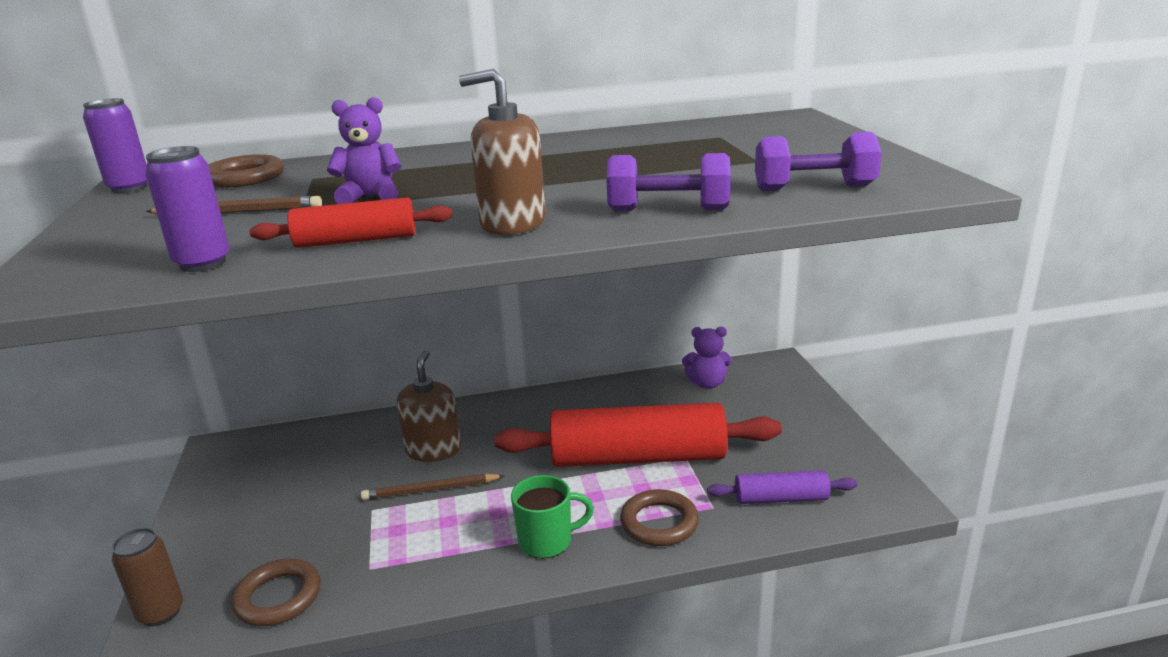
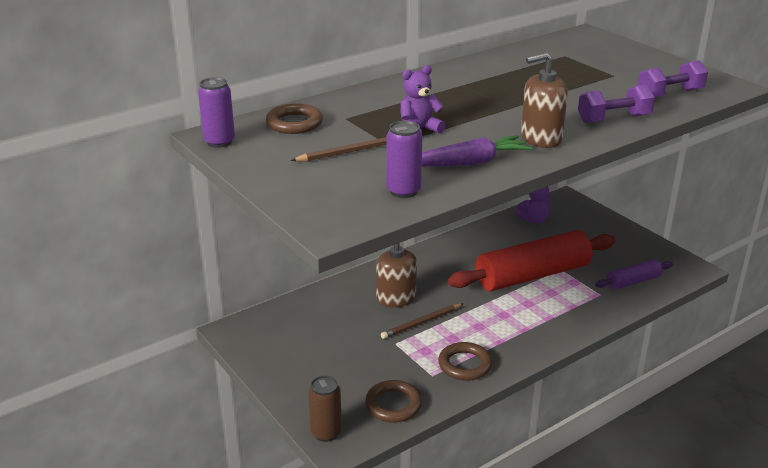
camera: 25 degrees left, 5 degrees up
(356, 240) = (469, 163): red rolling pin -> purple carrot
(547, 541) = (524, 335): green mug -> none
(659, 523) = (578, 310): brown ring -> brown ring (465, 365)

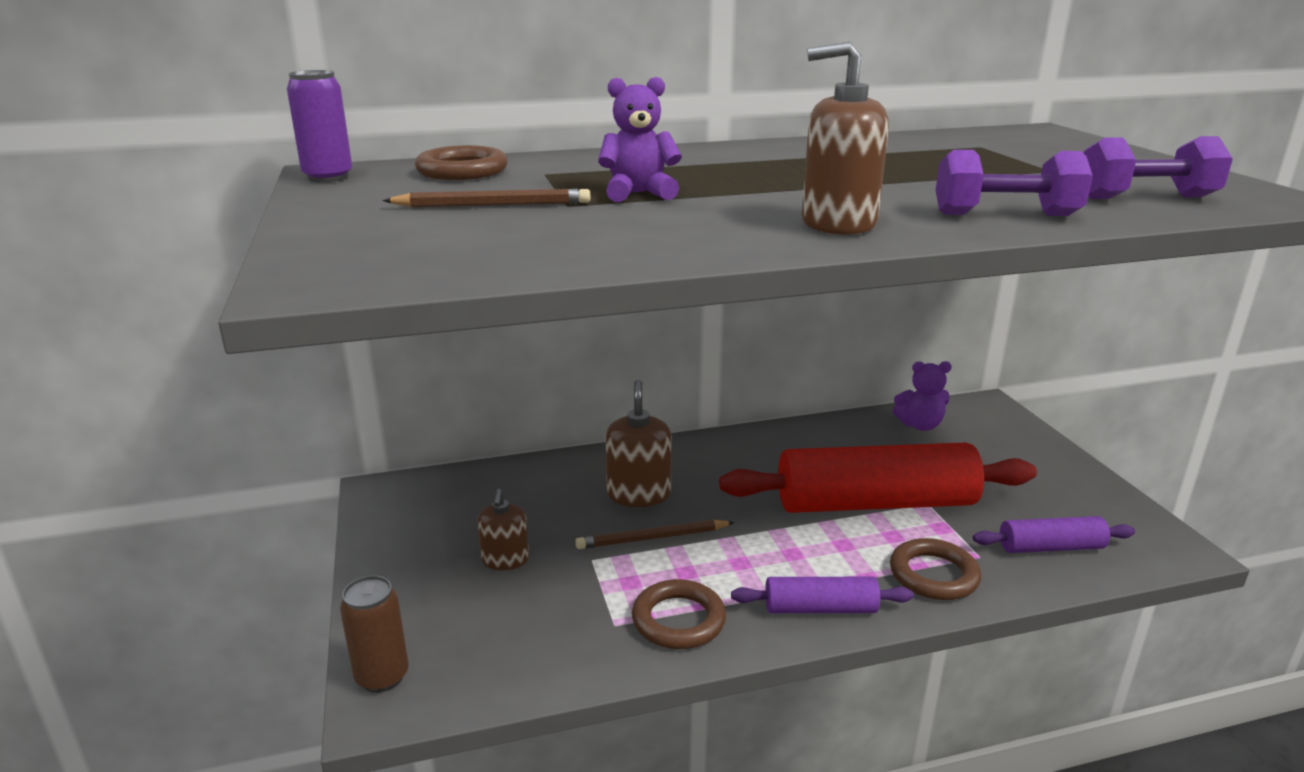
camera: 20 degrees right, 5 degrees down
(345, 355) = (505, 560): none -> brown soap dispenser
(393, 405) = (518, 658): brown ring -> brown ring (933, 575)
(403, 191) = (505, 256): purple can -> none
(469, 163) = (669, 237): purple carrot -> none
(534, 341) = (820, 608): none -> purple rolling pin

